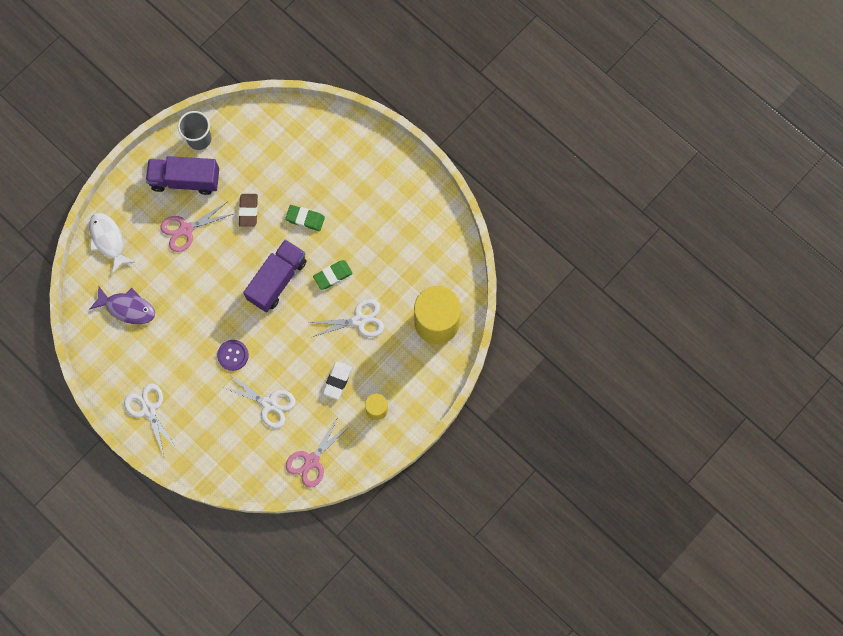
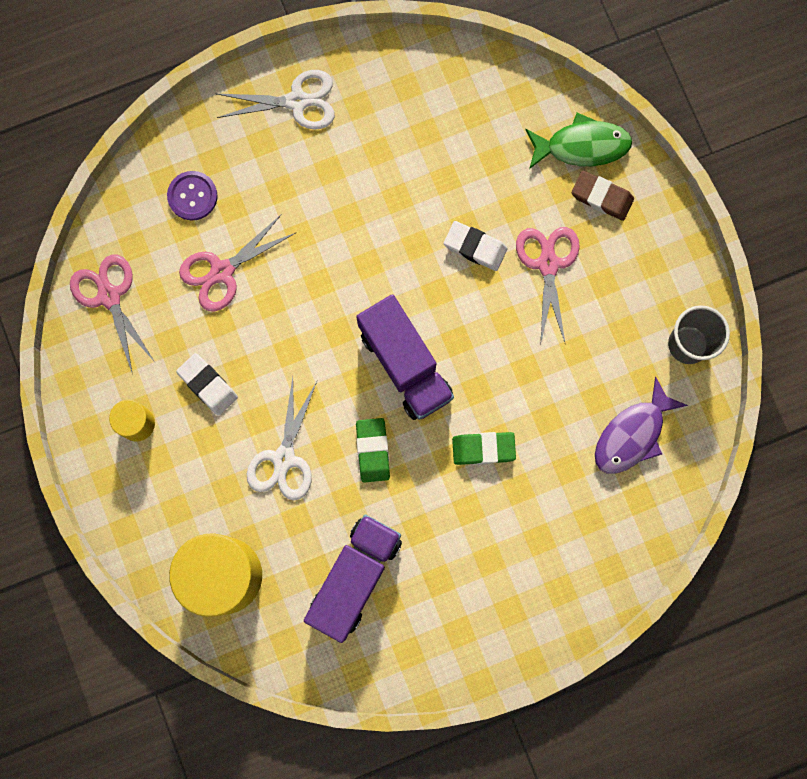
camera: 115 degrees right, 5 degrees up
(108, 240) = (582, 146): white fish -> green fish
(127, 308) = (464, 132): purple fish -> purple fish (632, 434)
(185, 180) = (628, 295): purple truck -> purple truck (355, 578)
(193, 272) = (475, 247): none -> white eraser
(233, 355) = (320, 251): purple button -> purple button (192, 196)
(248, 211) = (535, 368): brown eraser -> brown eraser (602, 197)
(269, 404) = (222, 272): white scissors -> pink scissors
(305, 219) = (483, 449): green eraser -> green eraser turned 45 degrees clockwise

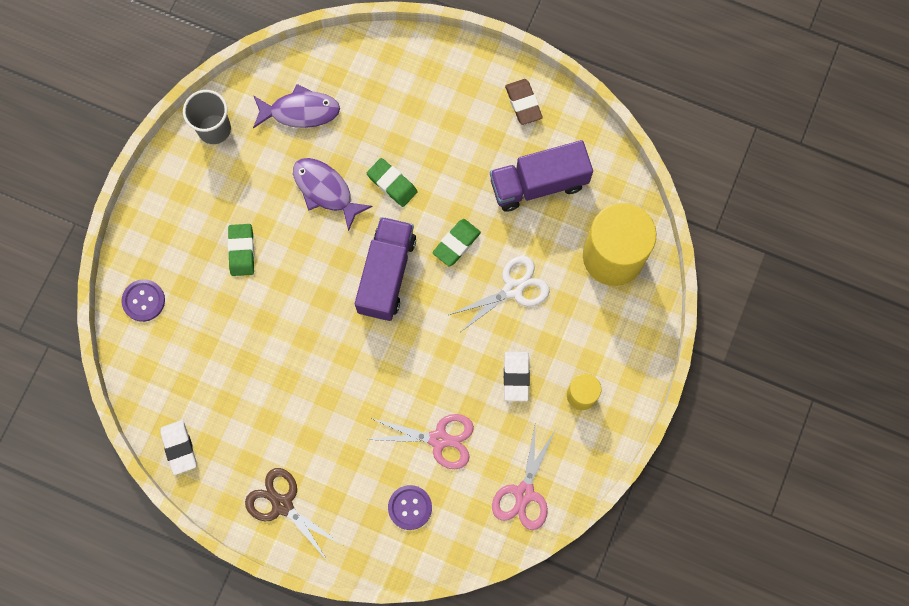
camera: 135 degrees left, 5 degrees down
(297, 101) = (282, 505): white scissors -> brown scissors
(475, 247) = (273, 303): white eraser -> white eraser (179, 448)
(534, 385) = (325, 190): none -> purple fish
(548, 264) = (242, 251): pink scissors -> green eraser
(582, 146) = (143, 301): green fish -> purple button
(602, 197) = (167, 259): brown eraser -> brown eraser (523, 103)

